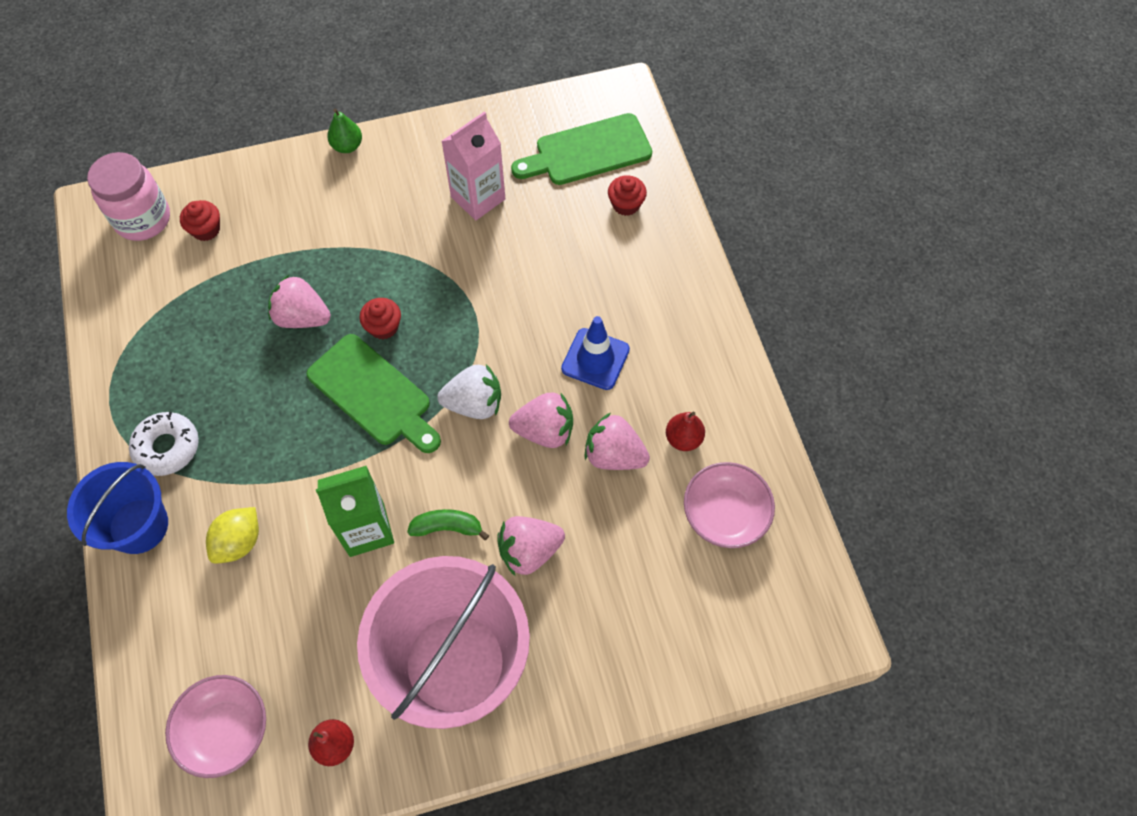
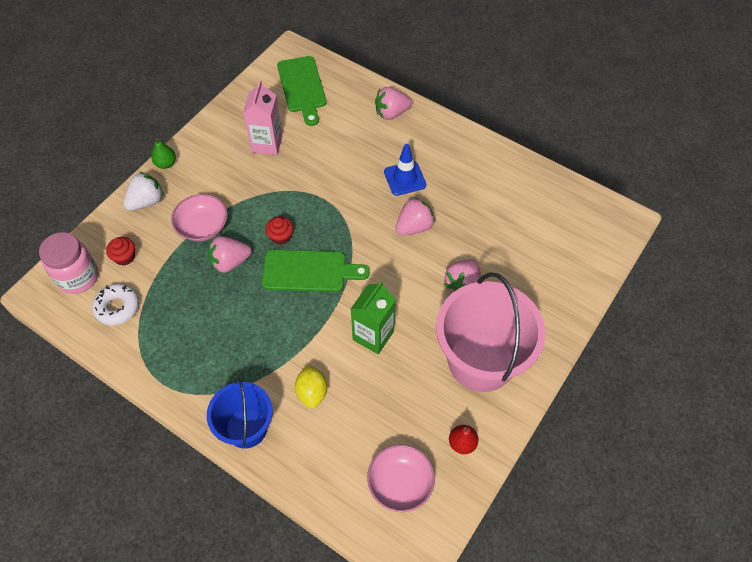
camera: 40 degrees left, 5 degrees down
(167, 447) = (220, 378): white donut -> white donut (117, 307)
(447, 527) = (412, 304): green banana -> none
(474, 404) = (366, 239): white strawberry -> white strawberry (146, 201)
(588, 151) = (302, 87): green cutting board -> green cutting board turned 45 degrees counterclockwise
(614, 455) = (457, 214): pink strawberry -> pink strawberry (391, 113)
(626, 204) = (347, 100): red cupcake -> none
(683, 439) = (481, 185): red pear -> none
(725, 514) = (533, 203): pink bowl -> pink bowl (203, 226)

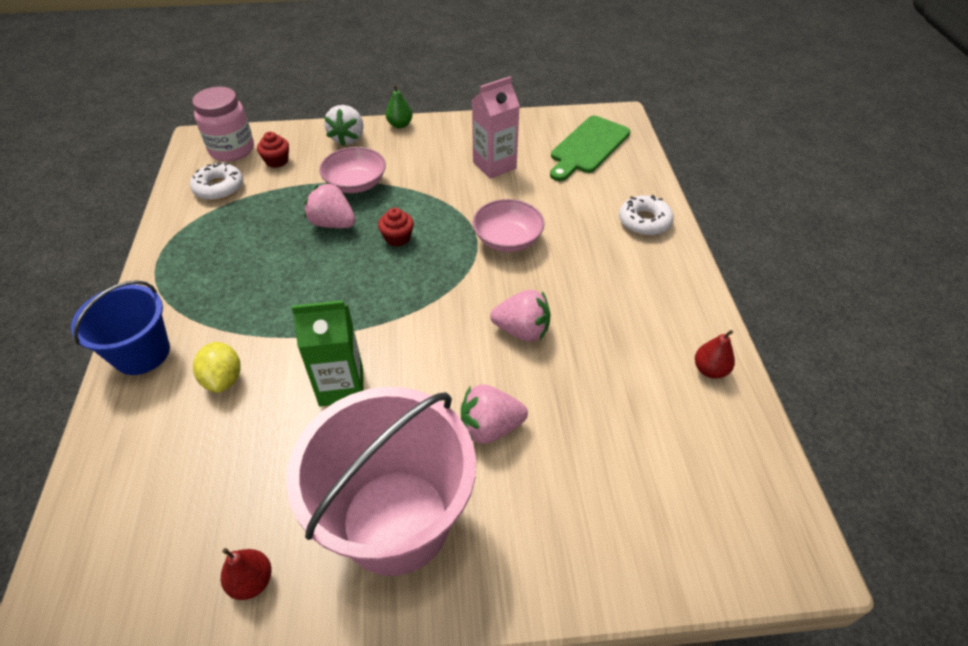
camera: 50 degrees right, 10 degrees down
(146, 201) = (348, 138): white strawberry -> white strawberry turned 90 degrees clockwise
(309, 271) = (376, 283): green cutting board -> none
(312, 392) = (223, 379): yellow lemon -> yellow lemon turned 60 degrees counterclockwise
(391, 113) = (644, 222): pink strawberry -> white donut
(400, 483) = (148, 545): pink bowl -> pink bowl (507, 239)
(405, 178) = (576, 283): blue traffic cone -> none
(512, 170) = (710, 370): none -> red pear

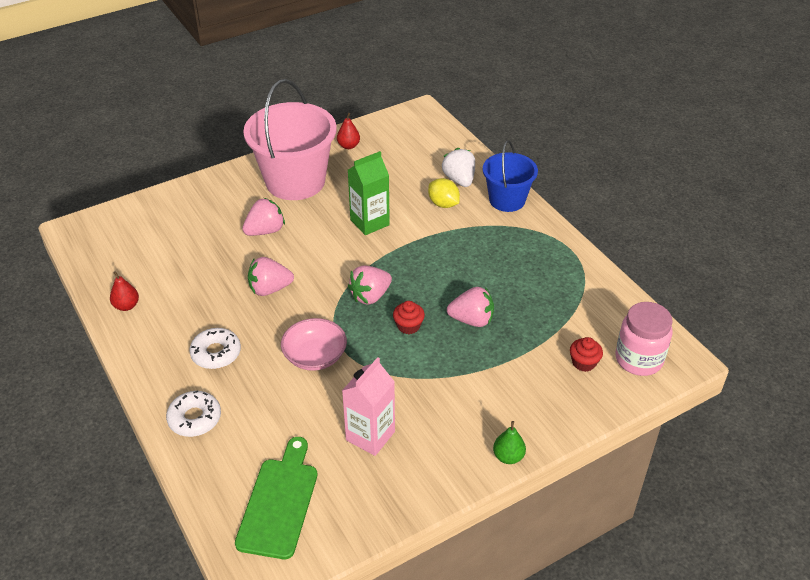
camera: 155 degrees right, 5 degrees down
(219, 188) = (600, 318): white donut -> white donut (216, 353)
(348, 138) = (545, 416): white strawberry -> white strawberry (459, 180)
(355, 184) = (488, 364): pink bowl -> none
(413, 282) = (370, 296): none -> pink strawberry

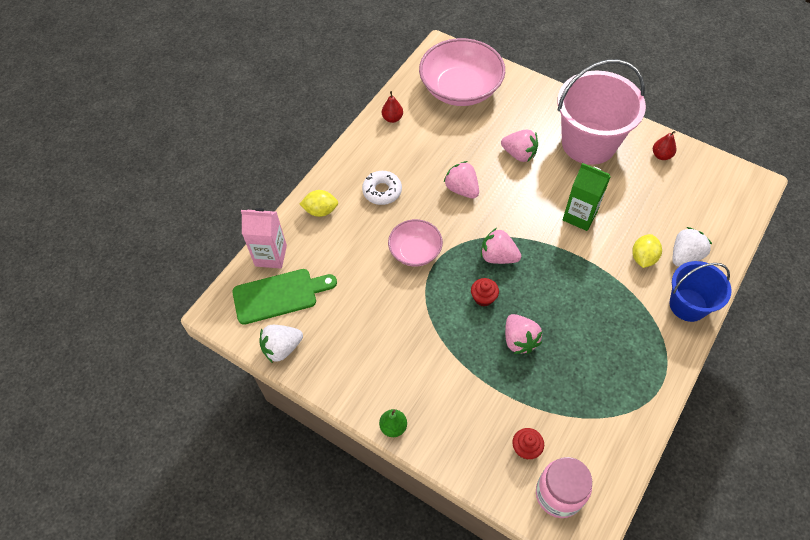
camera: 65 degrees right, 15 degrees up
(143, 237) = (460, 89): none -> pink bowl
(194, 418) = (321, 211): white donut -> yellow lemon
(352, 525) = (282, 348): none -> white strawberry
(370, 436) = (362, 323): pink carton -> pink carton (271, 256)

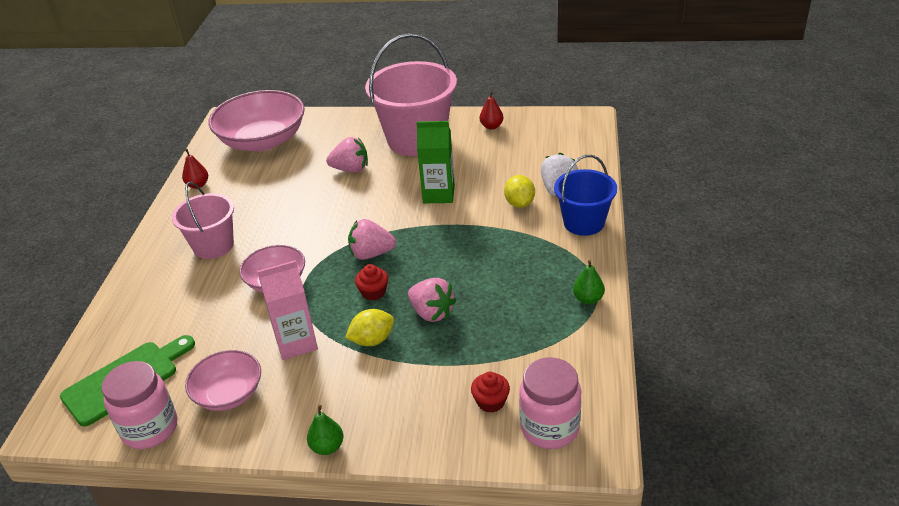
camera: 25 degrees left, 20 degrees down
(271, 256) = (99, 348): pink carton -> pink carton (296, 343)
(282, 348) = (150, 429): white strawberry -> pink jar
(321, 211) = (146, 286): yellow lemon -> yellow lemon (372, 340)
(344, 344) = (229, 394): none -> pink bowl
(382, 191) = (213, 246): white donut -> pink bucket
(462, 189) = (303, 215): pink strawberry -> none
(650, 388) = (588, 299): none -> green pear

